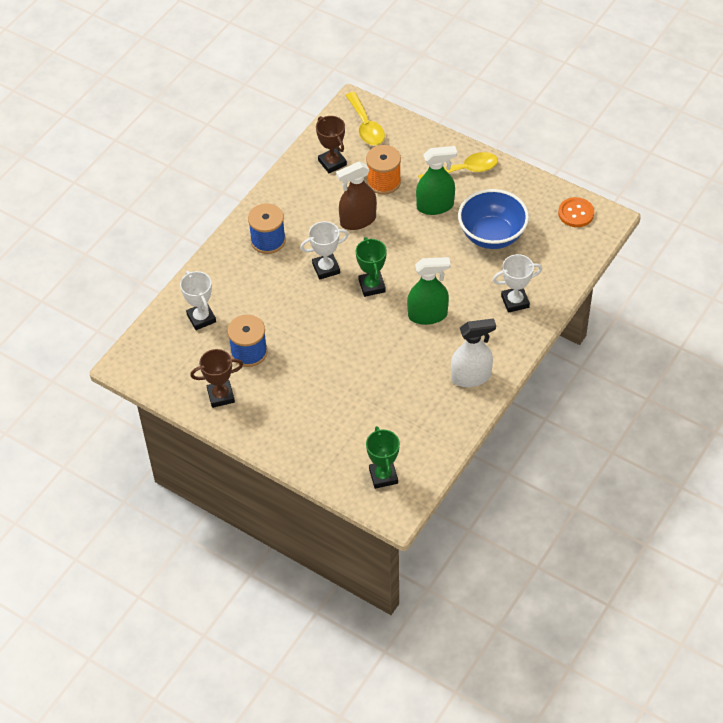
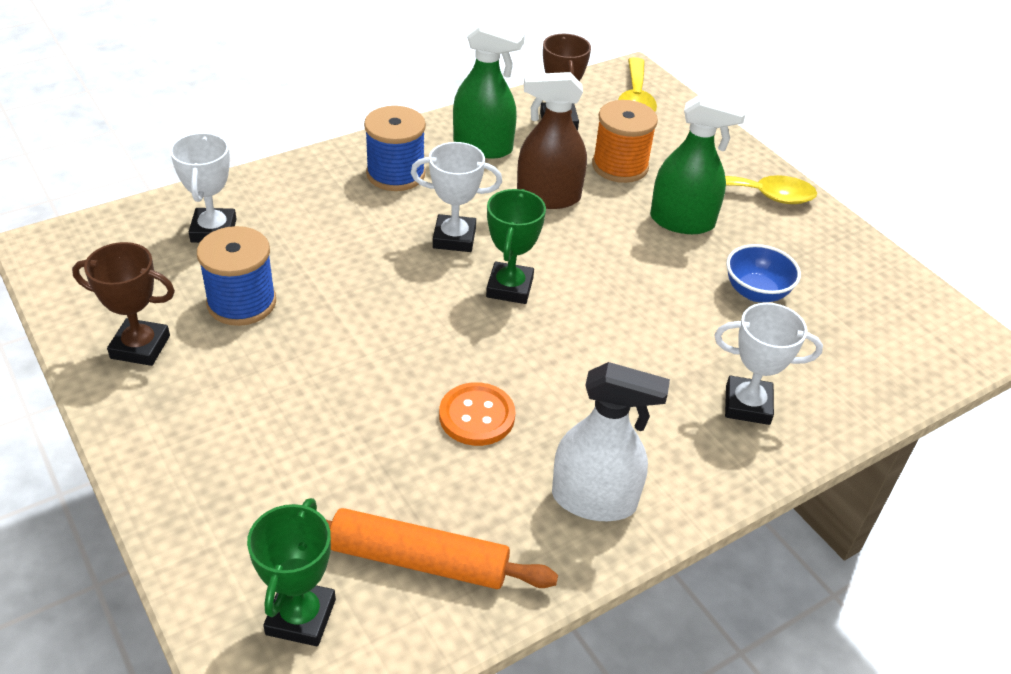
camera: 20 degrees right, 10 degrees down
(414, 434) = (419, 560): none -> orange rolling pin
(427, 315) = (576, 365): green spray bottle -> green spray bottle (483, 147)
(492, 235) = (756, 292): blue bowl -> blue bowl, size x0.57
(576, 213) = (922, 313): orange button -> orange button (477, 416)

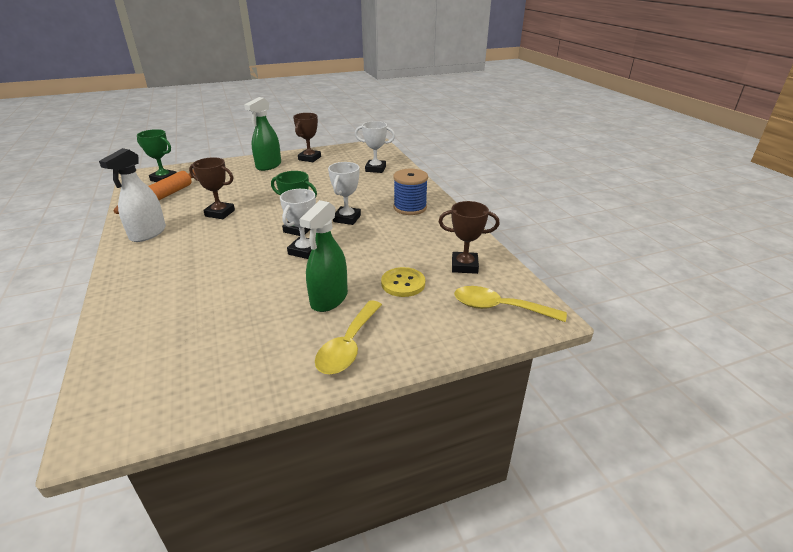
camera: 105 degrees right, 10 degrees down
(241, 303) = (324, 173): blue spool -> none
(477, 416) = (220, 213): orange button -> brown trophy
(483, 147) = (434, 235): green spray bottle -> green spray bottle (268, 166)
(548, 197) = (374, 250): brown spray bottle -> none
(620, 166) = (403, 283): orange spool -> yellow button
(747, 405) = (154, 288): white trophy -> white trophy (304, 251)
(756, 292) = (239, 316): blue bowl -> none

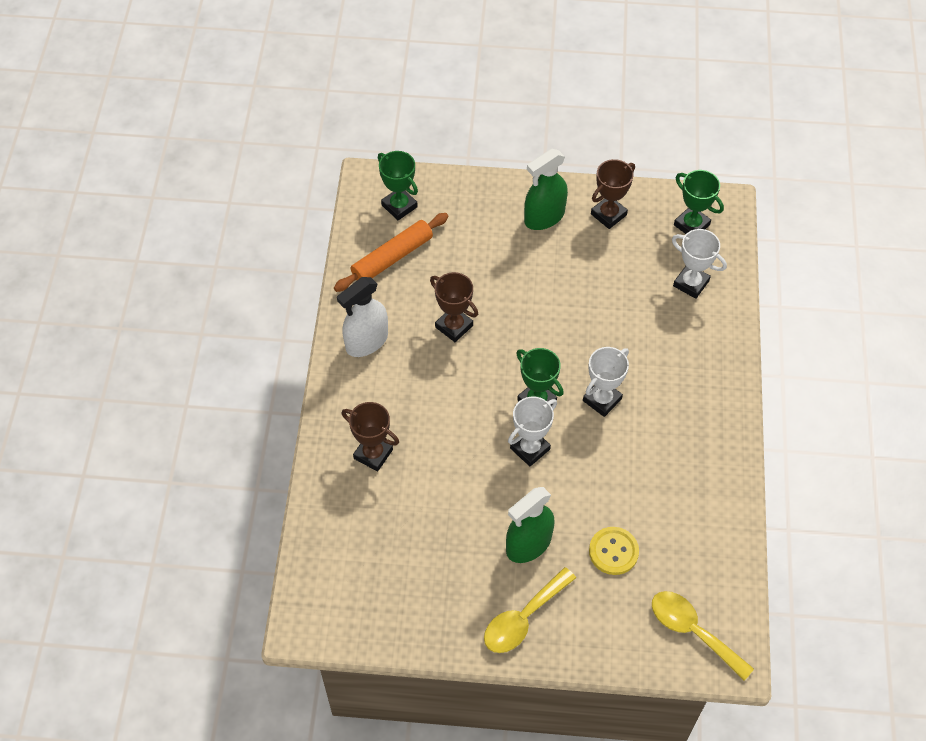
camera: 25 degrees right, 25 degrees up
(362, 153) = (691, 225): none -> green trophy
(410, 207) = (691, 405): blue spool -> none
(464, 266) = (695, 550): brown trophy -> brown trophy (373, 454)

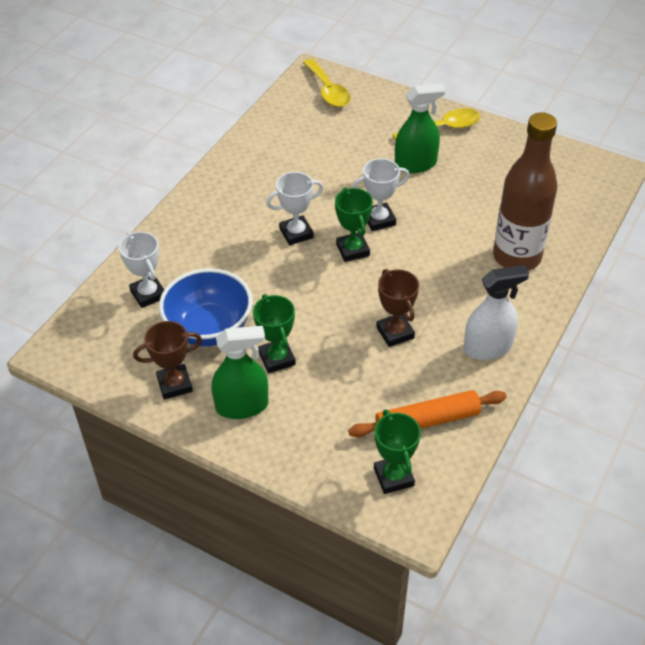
camera: 155 degrees left, 10 degrees down
(373, 454) = (516, 257): brown trophy -> brown bottle
(613, 551) = (354, 142): yellow button -> none
(615, 271) = (209, 329): none -> blue bowl
(691, 225) = (102, 345): green trophy -> green trophy (277, 358)

